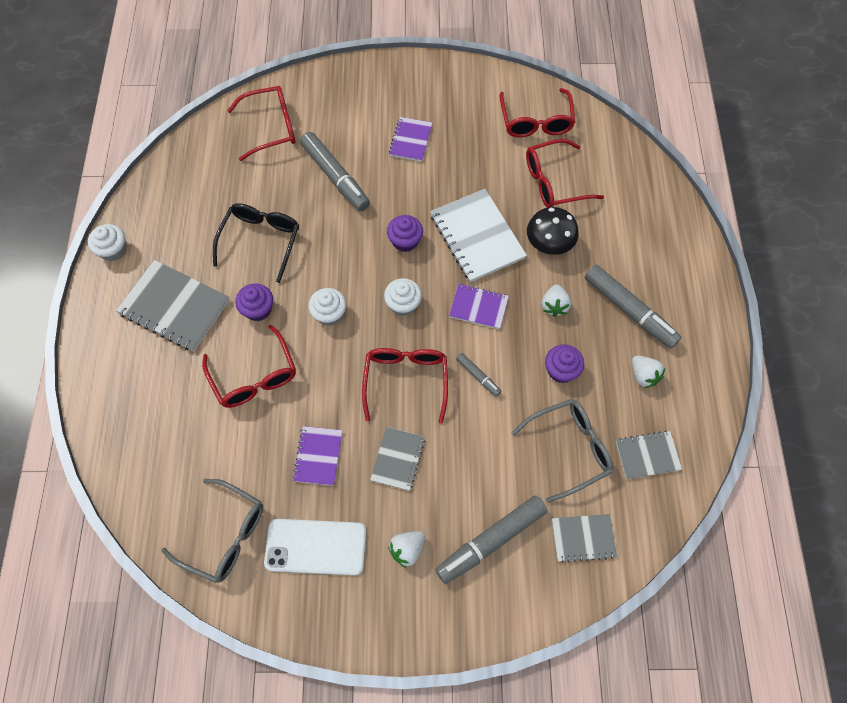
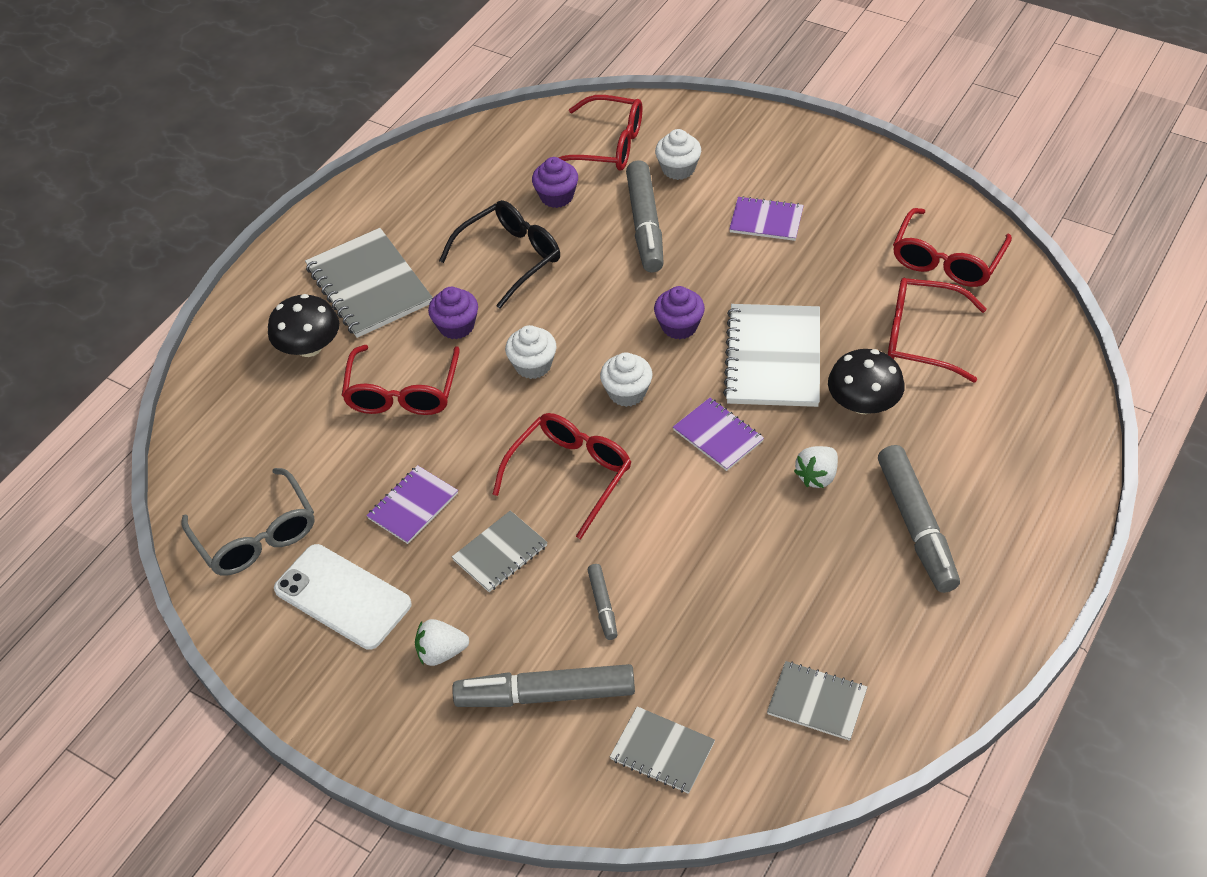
camera: 35 degrees right, 15 degrees down
(113, 250) = (346, 203): white cupcake -> white cupcake (678, 169)
(163, 374) = (309, 347): none -> black mushroom
(410, 140) = (766, 221): purple notebook -> purple notebook turned 60 degrees clockwise
(478, 376) = (661, 510): grey marker -> grey marker (603, 605)
(561, 370) = (773, 552): purple cupcake -> purple cupcake (557, 196)
(569, 449) = (718, 644): grey glasses -> none
(643, 376) = (880, 609): white strawberry -> none

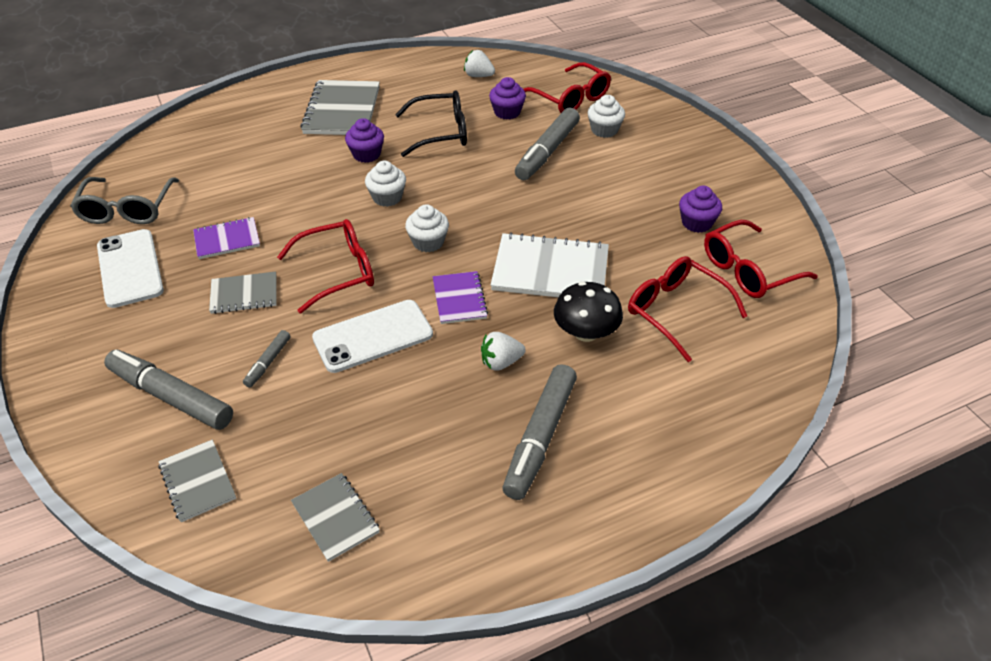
camera: 30 degrees right, 5 degrees down
(309, 347) = (272, 126): black mushroom -> none
(402, 393) = (294, 175): red glasses -> none
(441, 652) = (143, 333): white strawberry -> white strawberry (478, 76)
(675, 520) = (373, 336): none -> white phone
(679, 326) = (506, 220): purple cupcake -> purple cupcake (696, 223)
(766, 221) = (634, 185): purple notebook -> none
(773, 358) = (550, 270): white notebook -> white notebook turned 60 degrees clockwise

